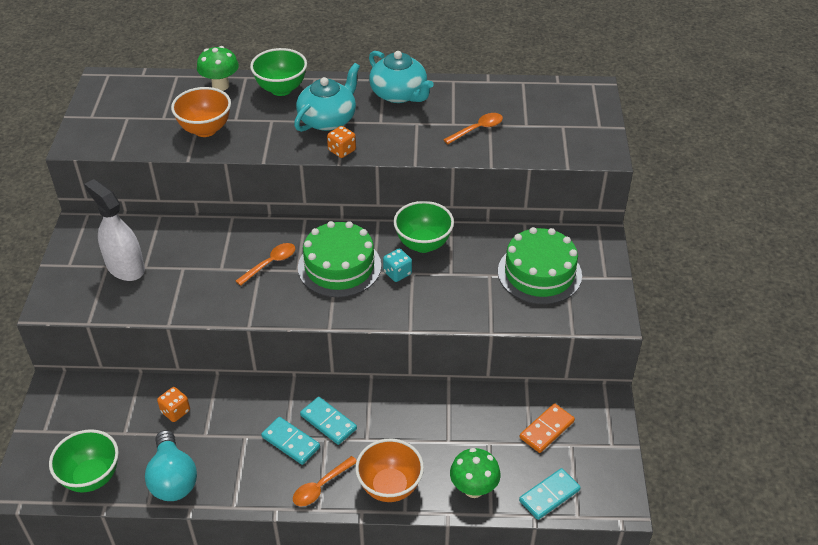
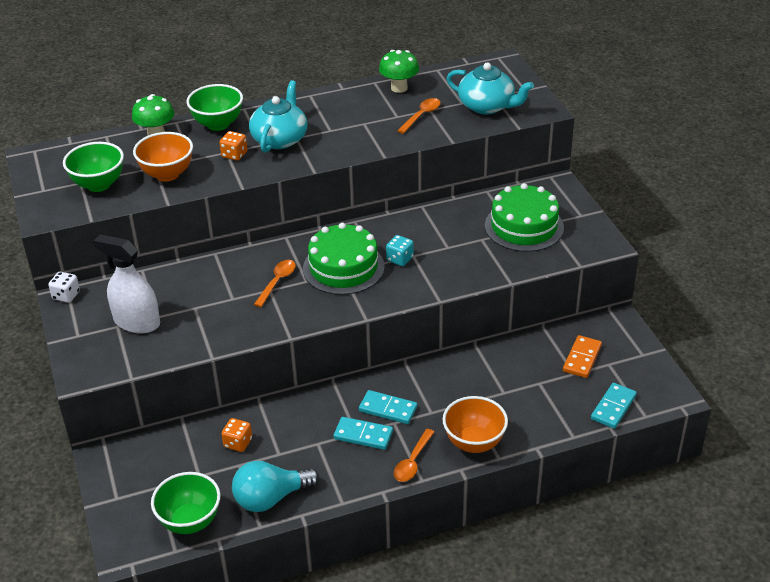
camera: 20 degrees left, 5 degrees down
(82, 222) = (66, 295): none -> white dice
(173, 479) = (271, 498): turquoise light bulb -> turquoise light bulb turned 105 degrees clockwise
(342, 150) = (310, 161): orange dice -> orange dice (234, 155)
(399, 94) = (332, 104): turquoise teapot -> turquoise teapot (487, 106)
(423, 244) = (408, 230): green bowl -> green bowl (99, 185)
(473, 489) = (547, 422): green mushroom -> green mushroom (399, 88)

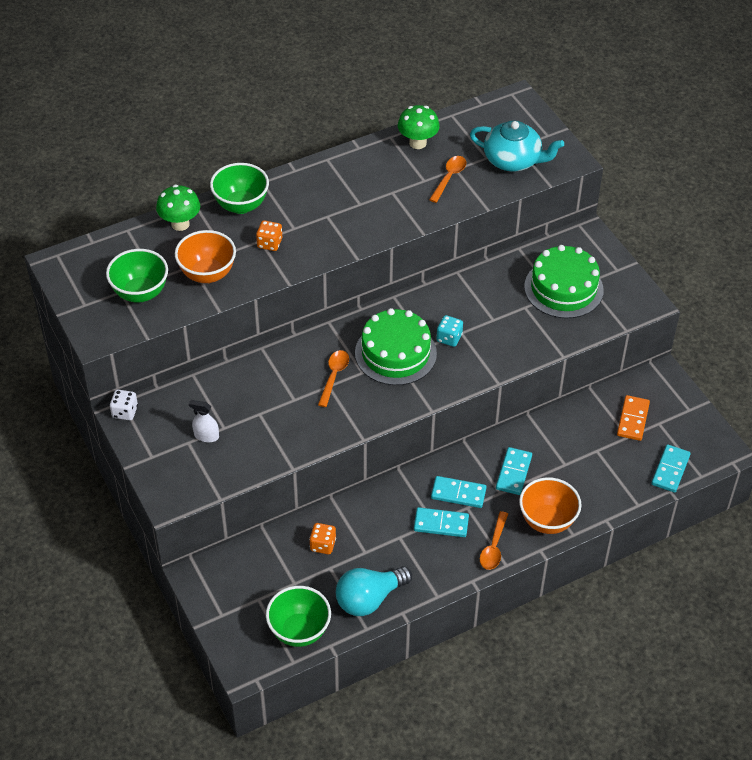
camera: 10 degrees left, 10 degrees up
(136, 322) = (206, 436): white spray bottle -> white spray bottle, size x0.51
(280, 139) = (311, 219): turquoise teapot -> none
(449, 395) = (513, 472): none -> turquoise domino

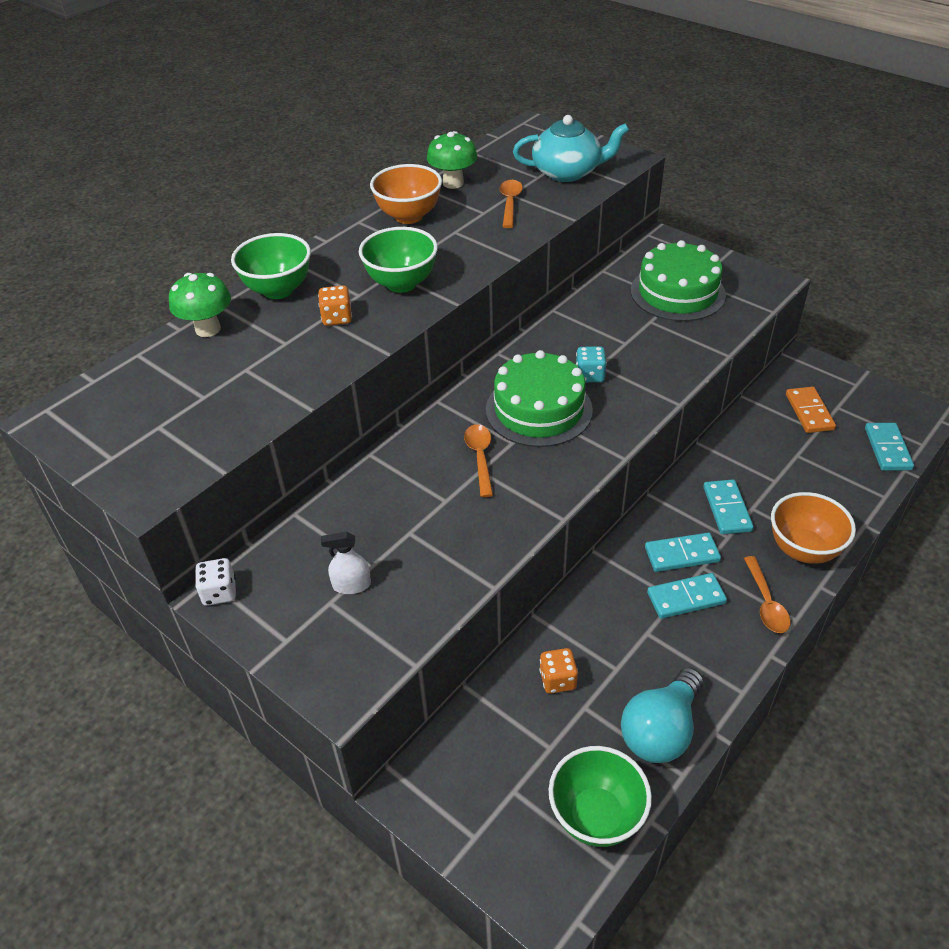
camera: 20 degrees left, 5 degrees down
(140, 293) = (188, 420): green bowl -> green bowl (401, 283)
(207, 274) = (272, 372): orange bowl -> orange bowl (409, 216)

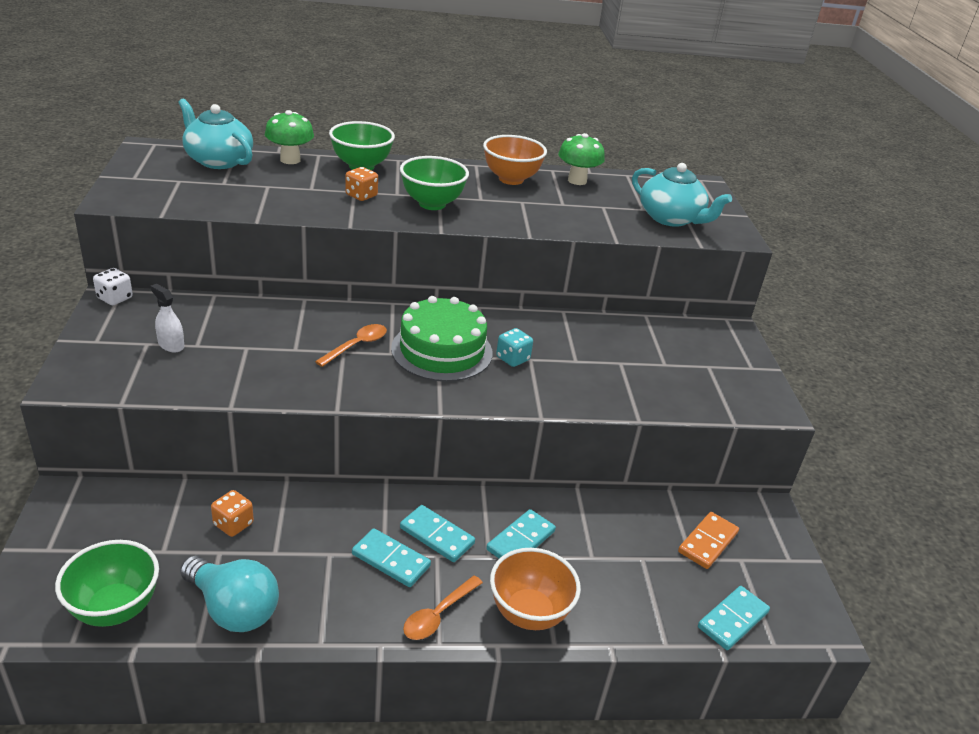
camera: 40 degrees right, 10 degrees down
(147, 379) = (218, 160): none -> turquoise teapot
(510, 203) = (591, 210): orange spoon -> none
(661, 730) = (233, 608): turquoise light bulb -> turquoise light bulb turned 135 degrees counterclockwise
(677, 292) = (677, 362): green cake -> none

